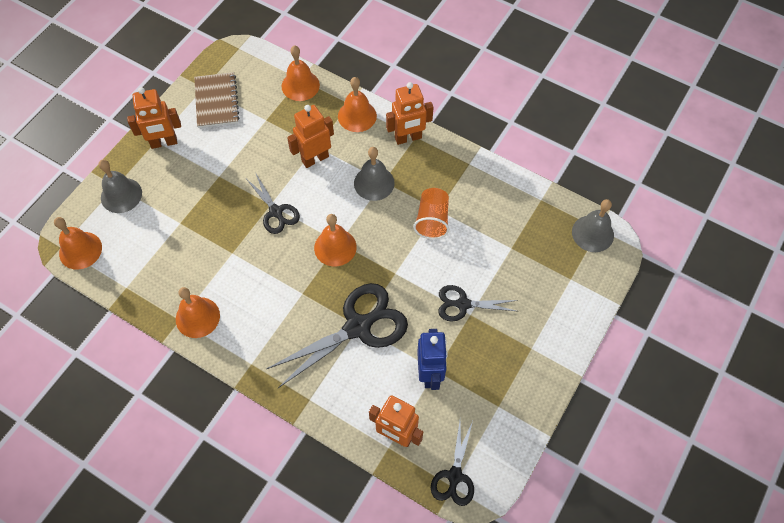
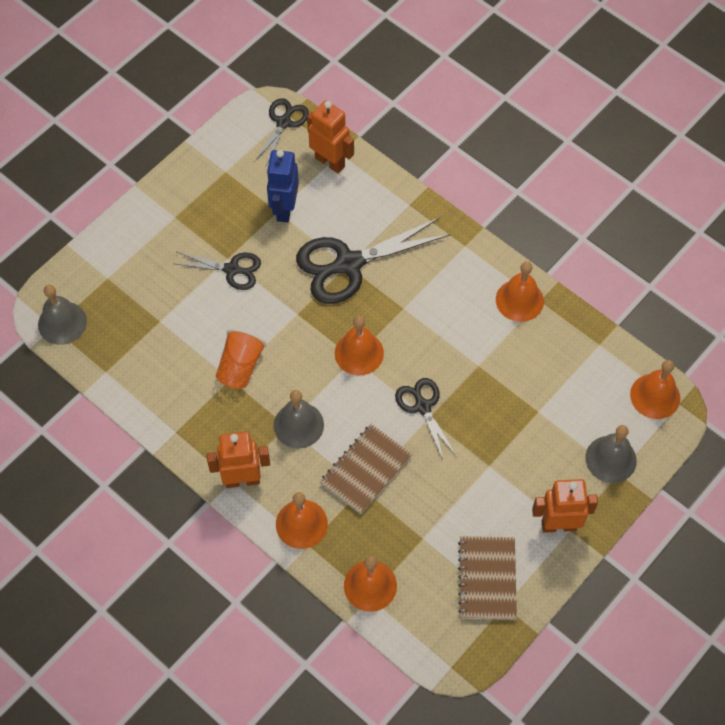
camera: 170 degrees left, 0 degrees up
(315, 158) = (366, 470): orange robot -> brown notebook

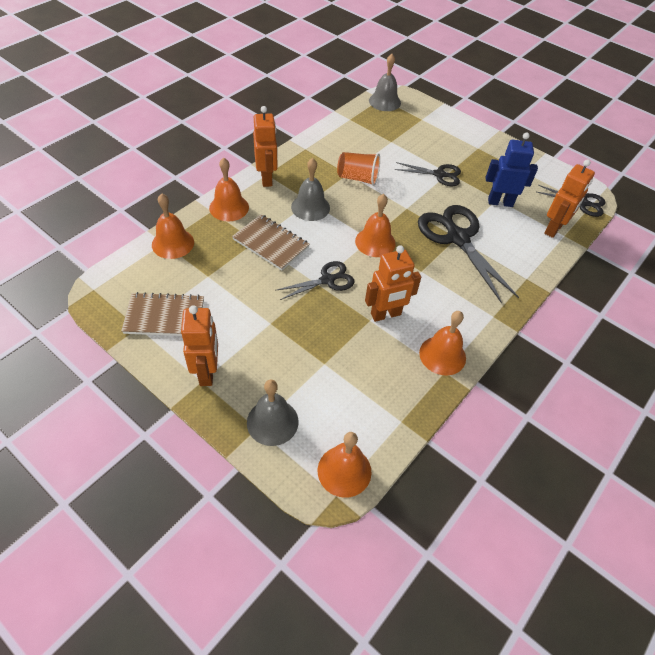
camera: 85 degrees right, 10 degrees down
(232, 270) = (439, 174): black scissors -> black scissors turned 90 degrees counterclockwise
(470, 349) = (386, 314): none -> orange robot

